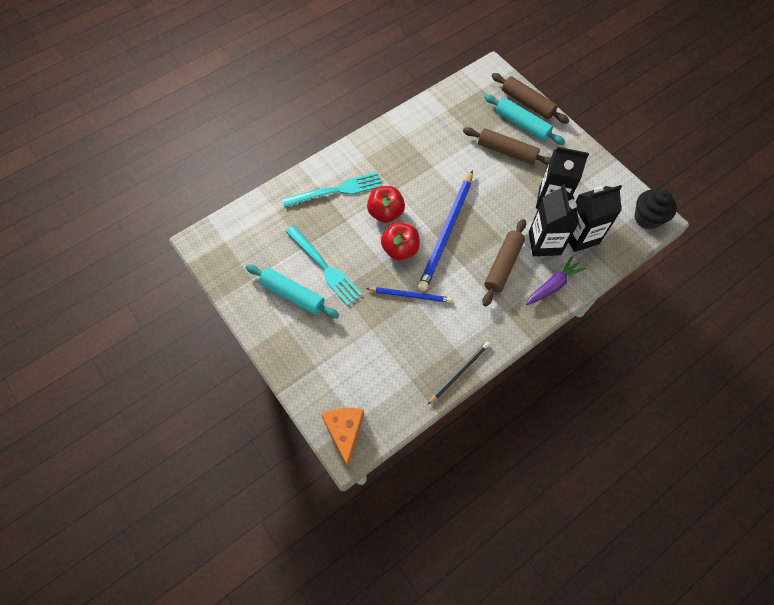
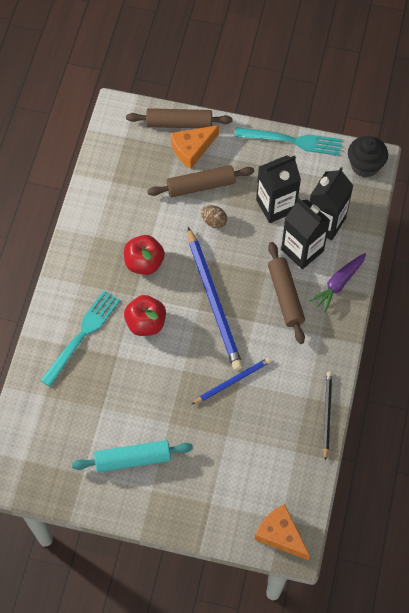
camera: 40 degrees left, 0 degrees up
(325, 267) = (138, 413): turquoise fork -> turquoise fork (293, 141)
(400, 249) = (188, 347): red apple -> red apple (144, 263)
(495, 180) = (214, 221): none -> brown egg
(522, 125) = (192, 149): turquoise rolling pin -> orange cheese
(552, 286) = (339, 283): purple carrot -> purple carrot turned 150 degrees counterclockwise

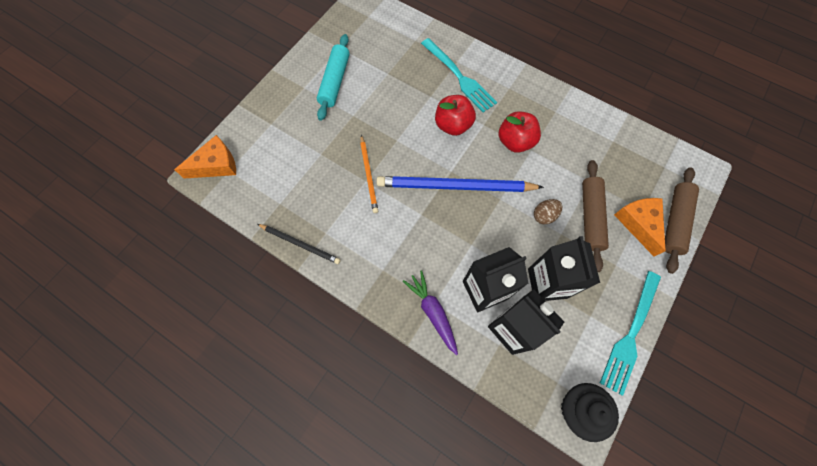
camera: 110 degrees right, 5 degrees up
(232, 381) = (369, 175): blue pencil -> orange pencil
(285, 296) = (438, 253): brown rolling pin -> none

